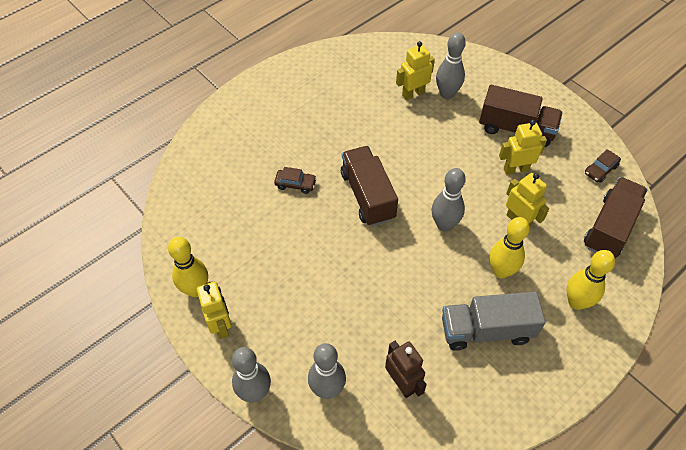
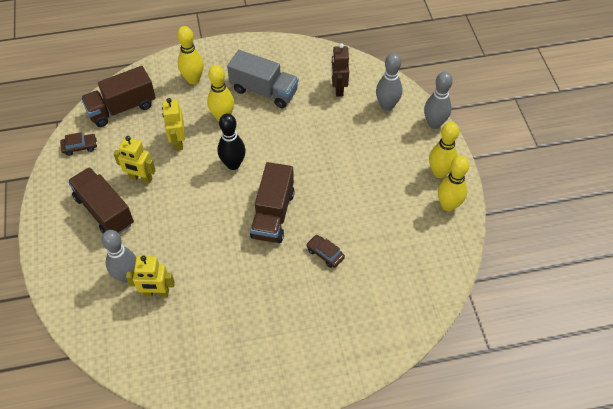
camera: 150 degrees left, 0 degrees up
(221, 325) = (439, 172): yellow robot -> yellow bowling pin
(444, 225) = (233, 164): grey bowling pin -> black bowling pin

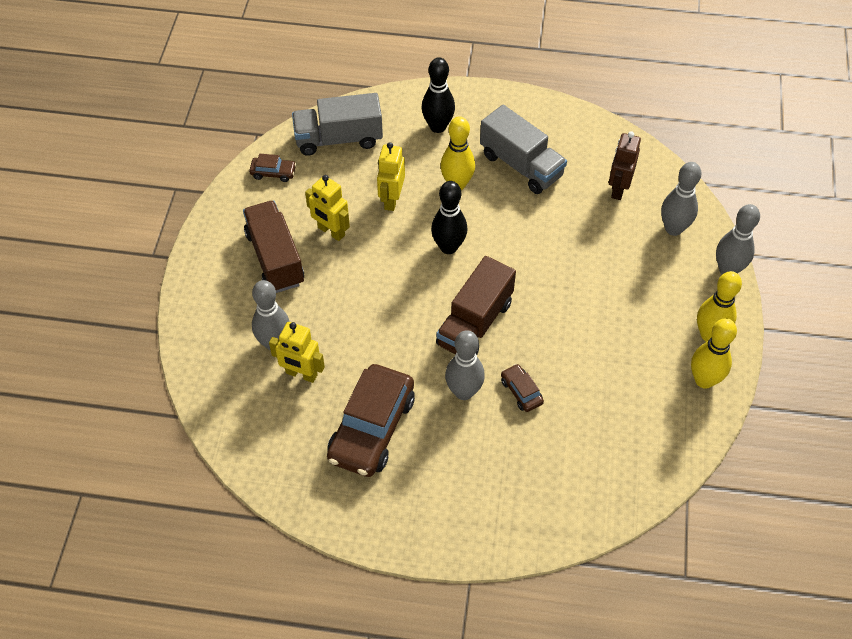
camera: 20 degrees right, 0 degrees up
(122, 108) = (338, 139): brown truck -> grey truck
(193, 79) = (438, 127): yellow bowling pin -> black bowling pin
(225, 317) = (372, 428): none -> brown car
(283, 267) = (463, 392): none -> grey bowling pin

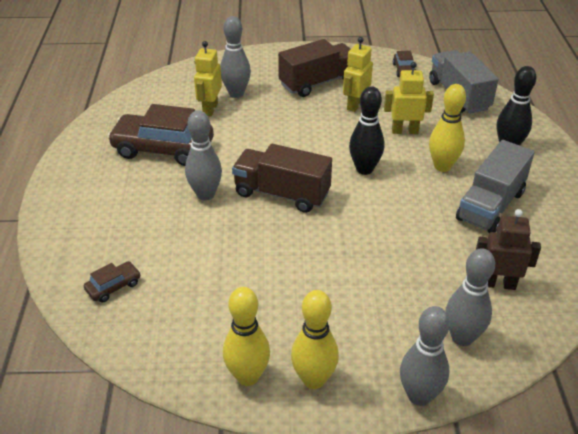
camera: 80 degrees right, 15 degrees down
(521, 391) = (211, 230): brown car -> brown car (113, 286)

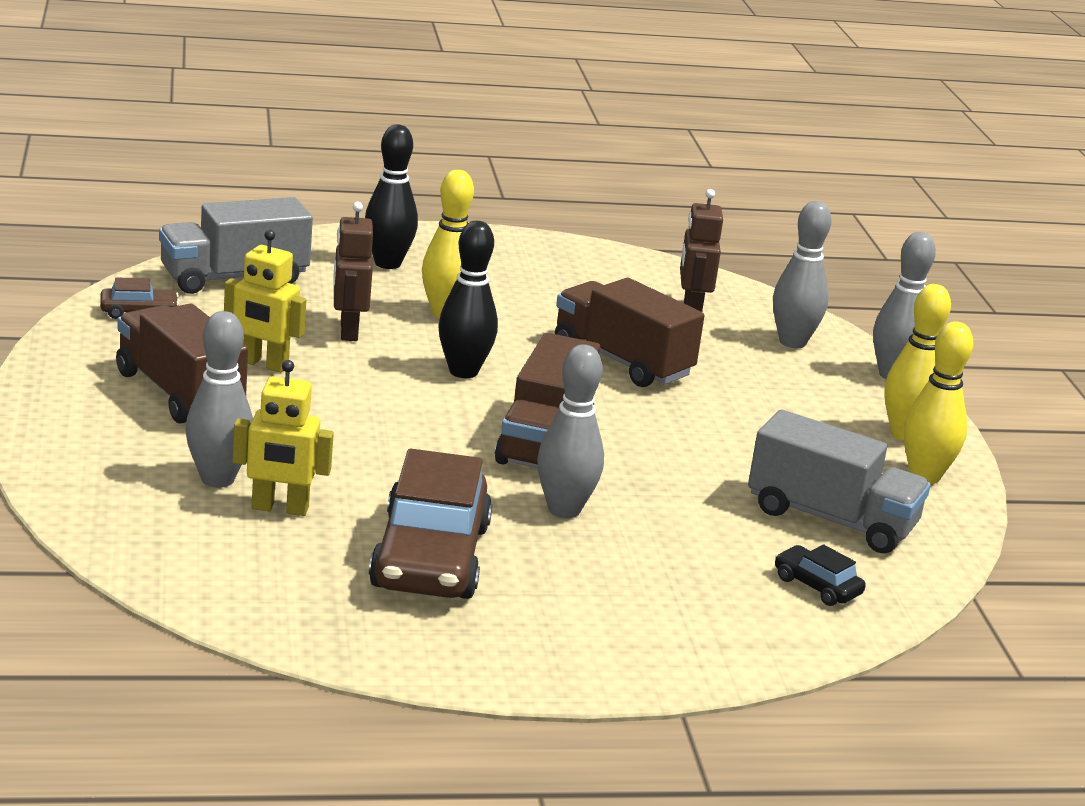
camera: 100 degrees left, 15 degrees down
(113, 286) = (817, 586): brown car -> black car
(398, 237) = (622, 361): none -> brown truck
(405, 131) = (348, 331): yellow robot -> brown robot
(490, 206) = (535, 294): grey truck -> grey truck (831, 519)

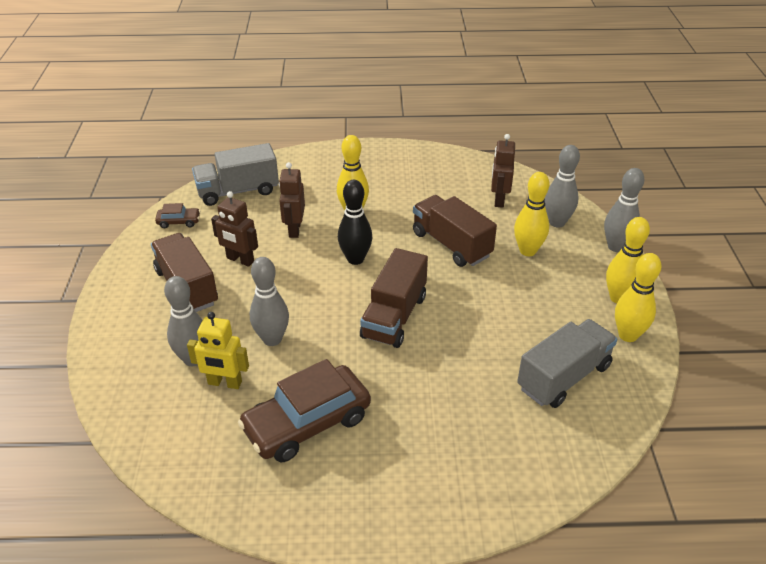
camera: 10 degrees right, 15 degrees up
(263, 364) = (240, 260): yellow robot -> brown robot
(387, 263) = (327, 174): black bowling pin -> none
(430, 557) = (307, 423): brown car -> brown car turned 45 degrees clockwise
(564, 510) = (396, 376): grey bowling pin -> grey bowling pin (272, 339)
(750, 374) = (527, 251): none -> yellow bowling pin
(817, 586) = (547, 440): black car -> none
(831, 519) = (563, 377): grey truck -> grey truck turned 75 degrees counterclockwise

